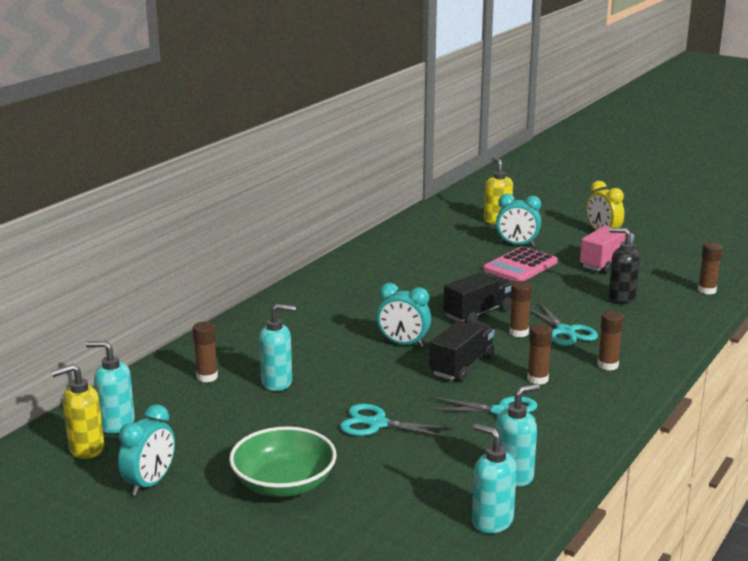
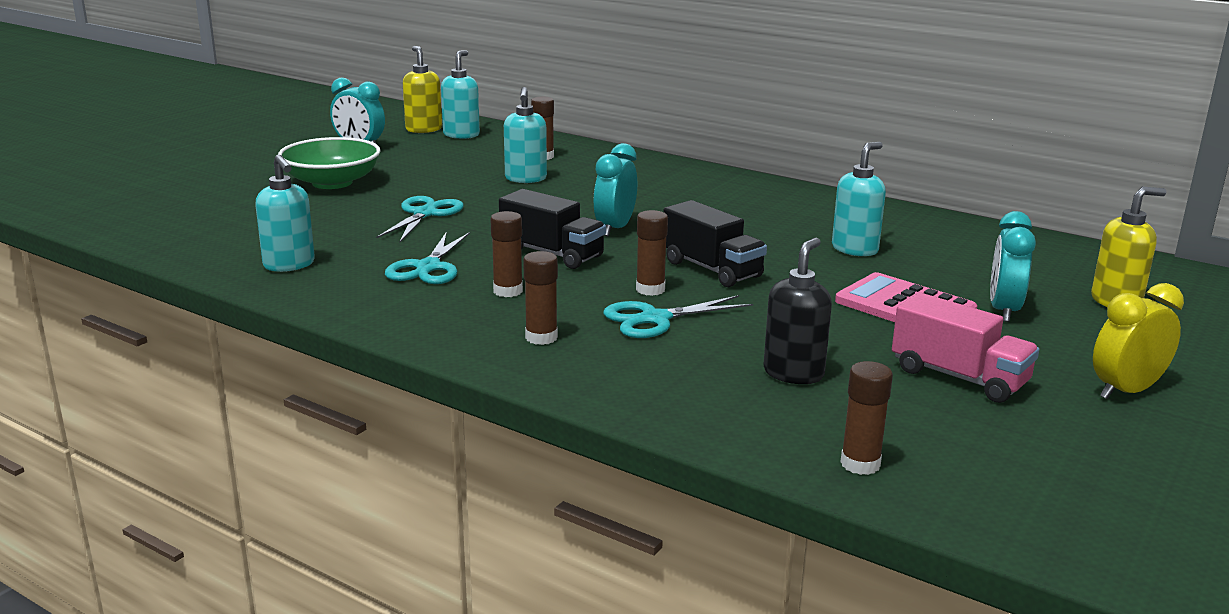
camera: 90 degrees right, 0 degrees up
(492, 521) = (214, 251): turquoise soap dispenser -> turquoise soap dispenser (855, 249)

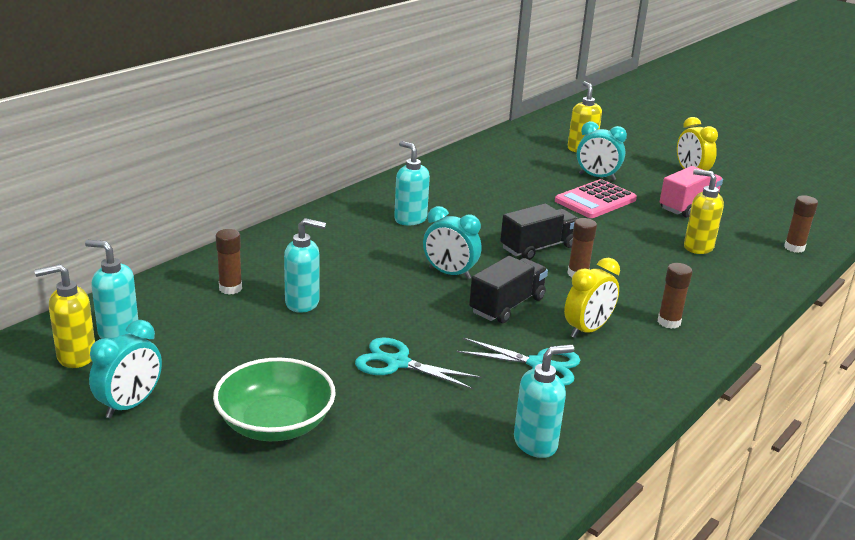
camera: 85 degrees left, 5 degrees up
(508, 291) = (587, 330): brown glue stick -> yellow clock
(655, 319) = (629, 278): turquoise scissors -> none
(793, 373) = (698, 247): black soap dispenser -> yellow soap dispenser
(855, 249) = (500, 196): turquoise soap dispenser -> turquoise soap dispenser (410, 219)

